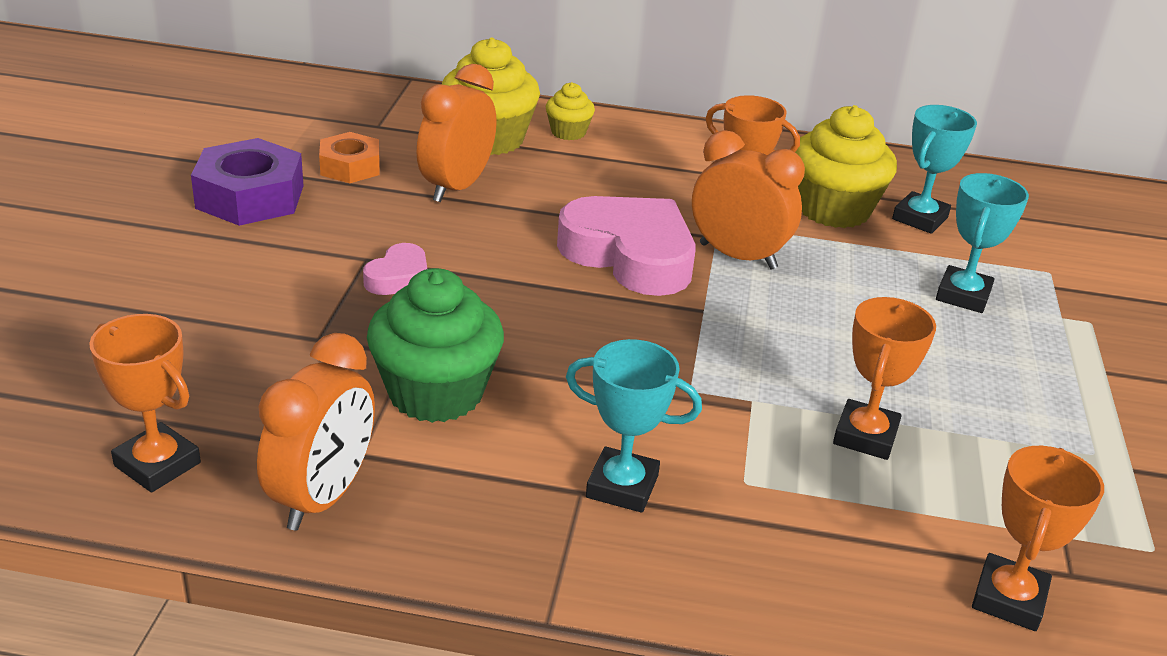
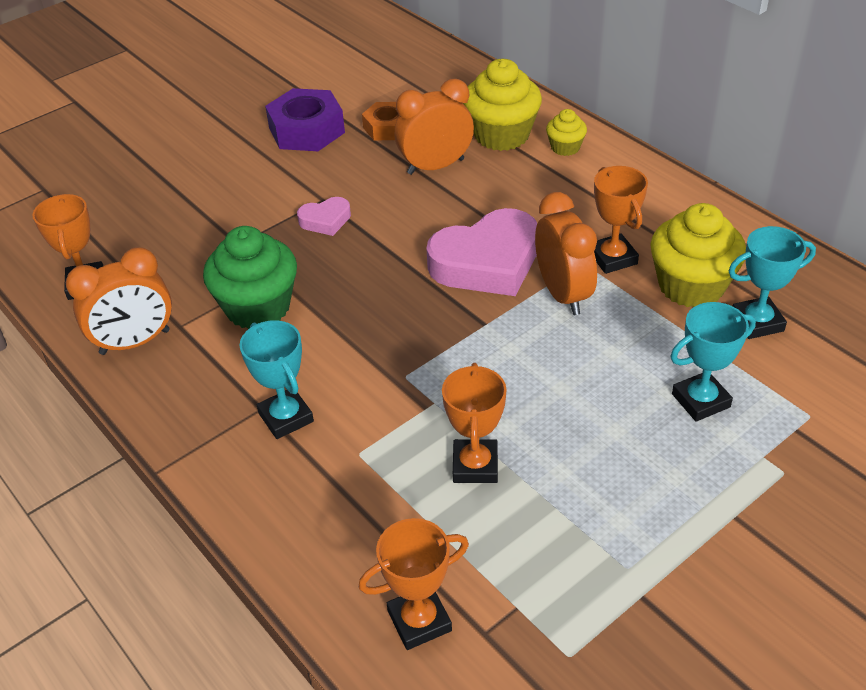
camera: 45 degrees right, 10 degrees up
(630, 255) = (487, 262): pink heart -> pink heart turned 75 degrees clockwise
(865, 436) = (475, 465): orange trophy -> orange trophy turned 60 degrees counterclockwise

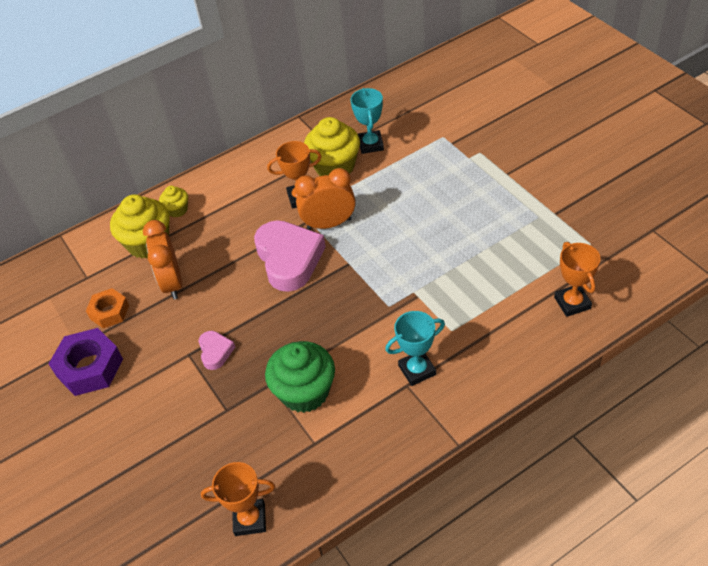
camera: 80 degrees left, 5 degrees up
(135, 342) = (327, 472): orange clock -> none
(475, 465) = (466, 274): orange trophy -> none
(700, 400) = (427, 175): turquoise trophy -> none

